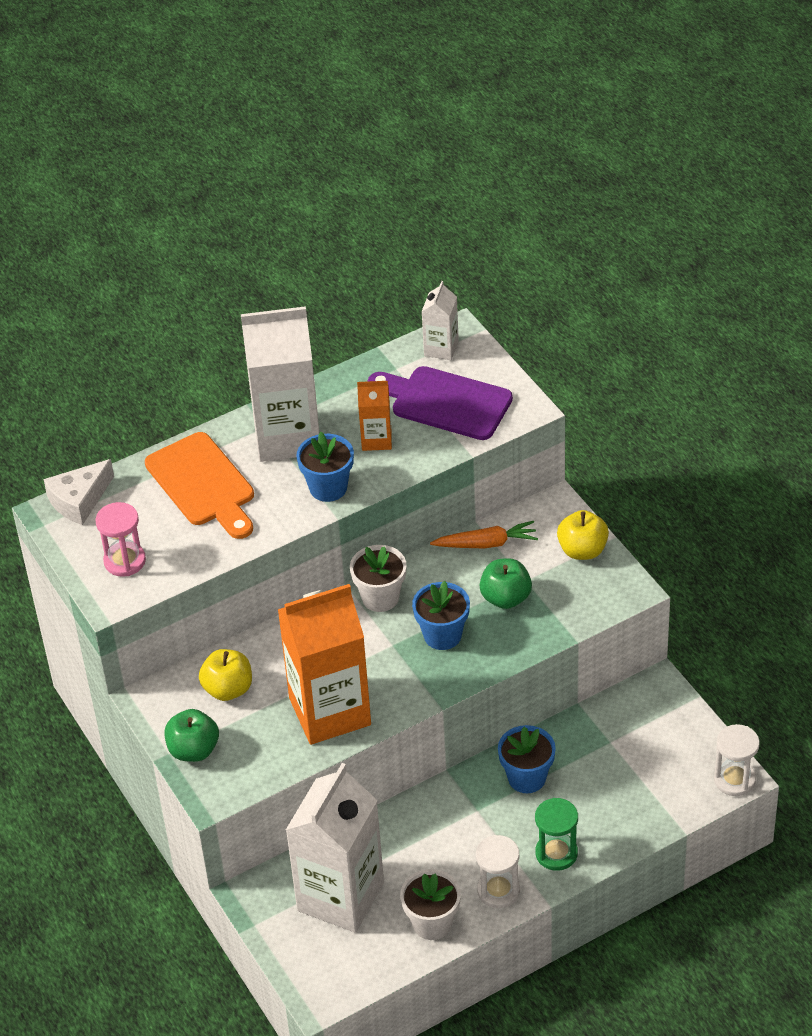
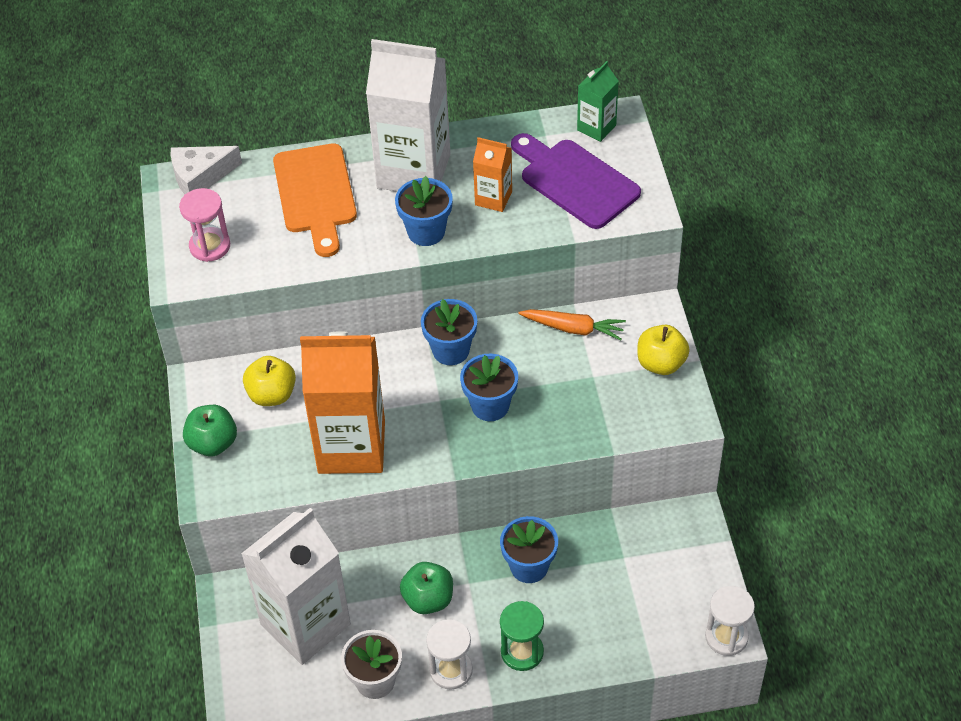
camera: 20 degrees right, 5 degrees up
(380, 597) = (451, 350): white flower pot -> blue flower pot
(441, 348) = (596, 128): white carton -> green carton
(506, 598) = (566, 388): green apple -> green apple (428, 599)

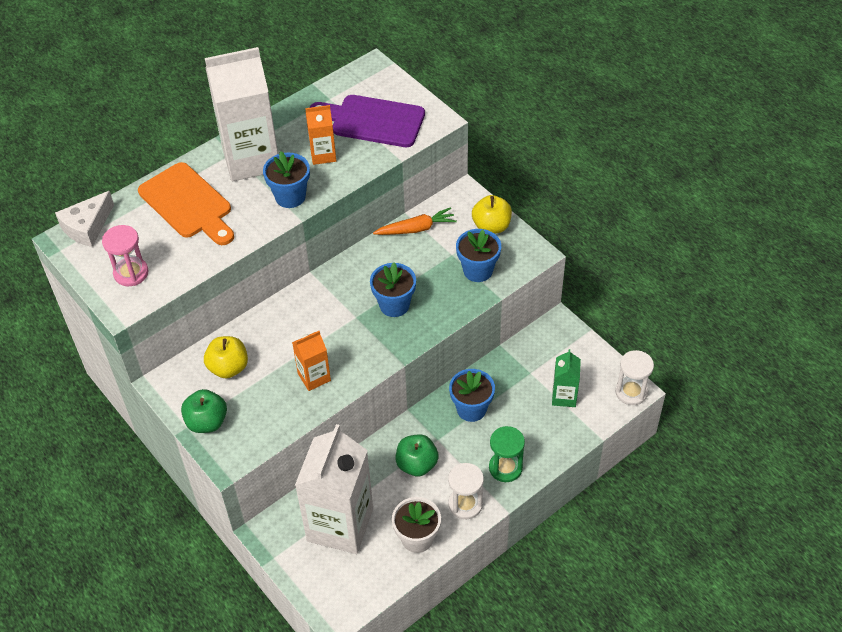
camera: 30 degrees left, 0 degrees up
(351, 447) = (314, 377): orange carton -> orange carton, size x0.48
(451, 350) = (340, 280): blue flower pot -> blue flower pot (478, 270)
(596, 128) = (362, 80): green carton -> green carton (564, 396)

